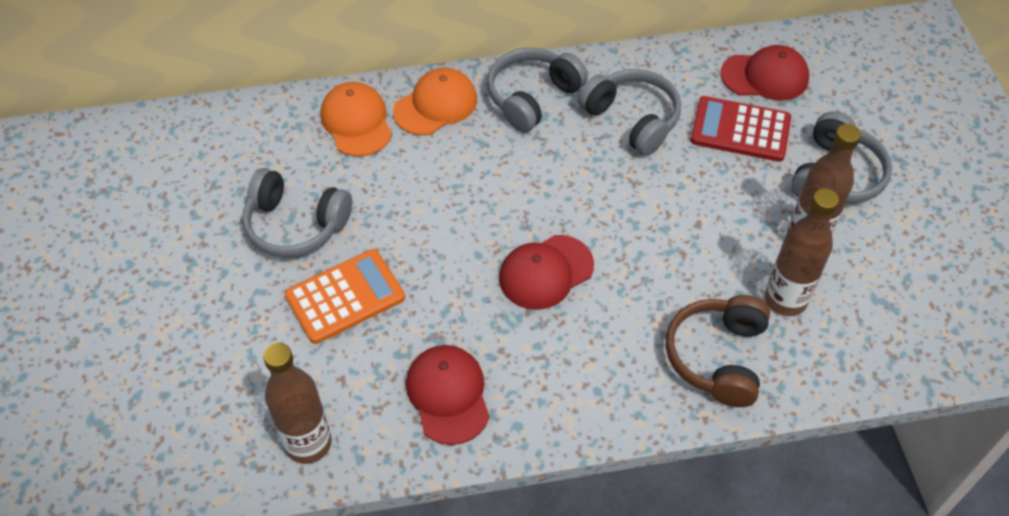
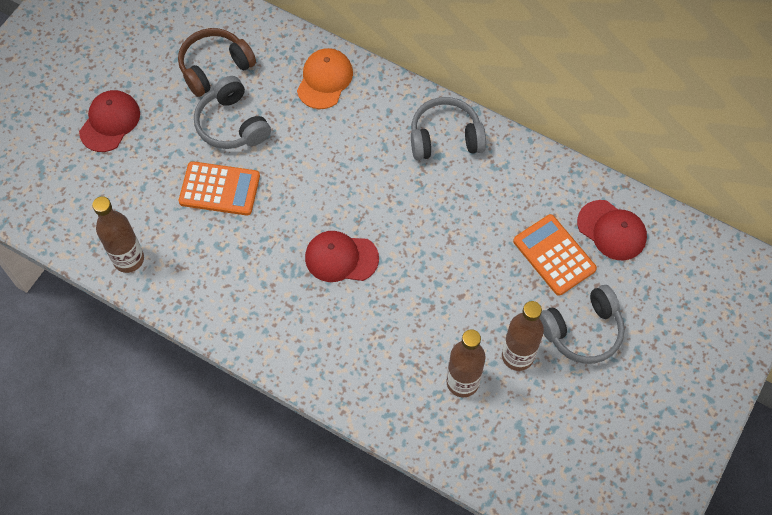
camera: 40 degrees right, 10 degrees up
(436, 105) = (381, 101): orange cap -> none
(448, 395) = (221, 288): red cap -> red cap (110, 122)
(632, 119) = (492, 197): grey headphones -> none
(718, 357) = (386, 384): brown headphones -> brown headphones (215, 67)
(740, 130) = (554, 255): red calculator -> orange calculator

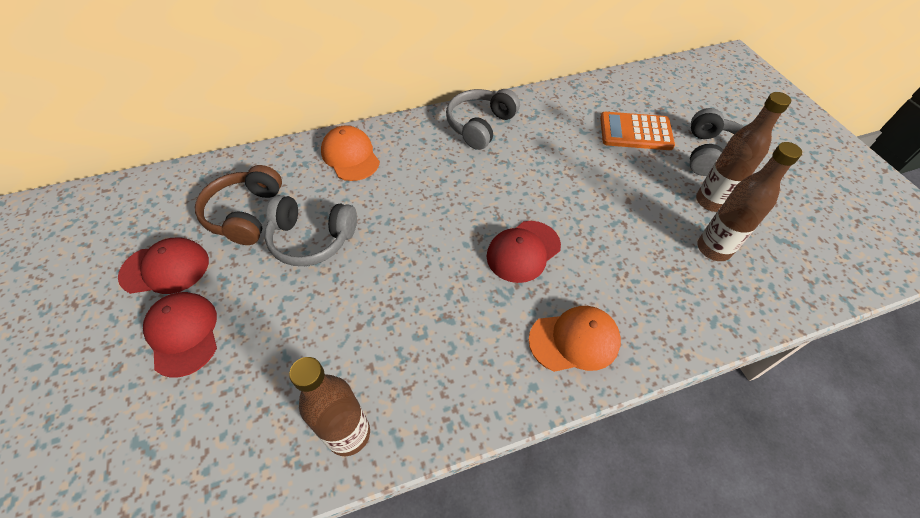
camera: 50 degrees left, 10 degrees down
(219, 189) = (362, 293): orange calculator -> none
(294, 336) = (574, 340): none -> orange cap
(611, 230) = (640, 96): red cap -> red cap (165, 268)

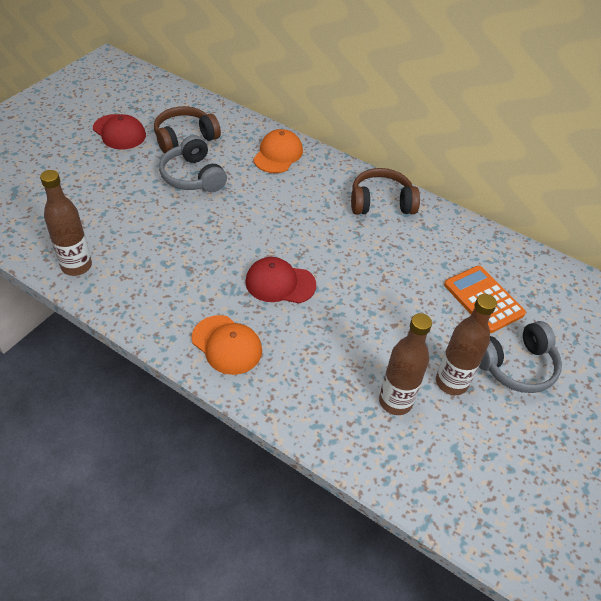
camera: 50 degrees right, 5 degrees down
(183, 334) = (85, 165): red cap -> none
(480, 126) = (381, 203): grey headphones -> brown headphones

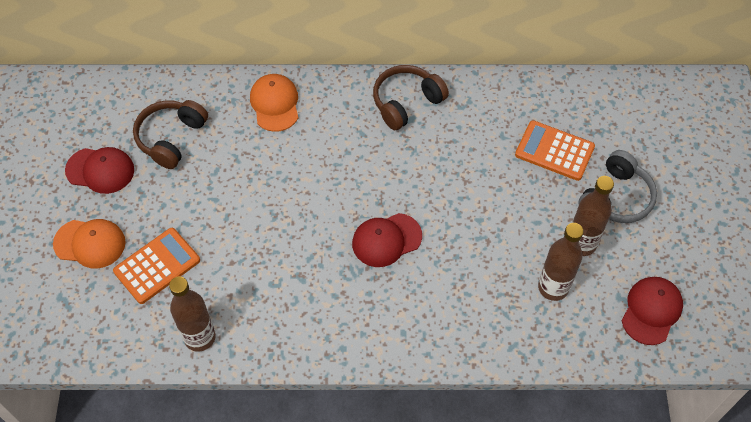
camera: 30 degrees left, 10 degrees up
(96, 205) = (157, 266): none -> orange calculator
(193, 176) = (218, 177): grey headphones -> none
(227, 345) = (391, 325): orange cap -> orange cap (90, 243)
(479, 480) = (651, 311): none -> red cap

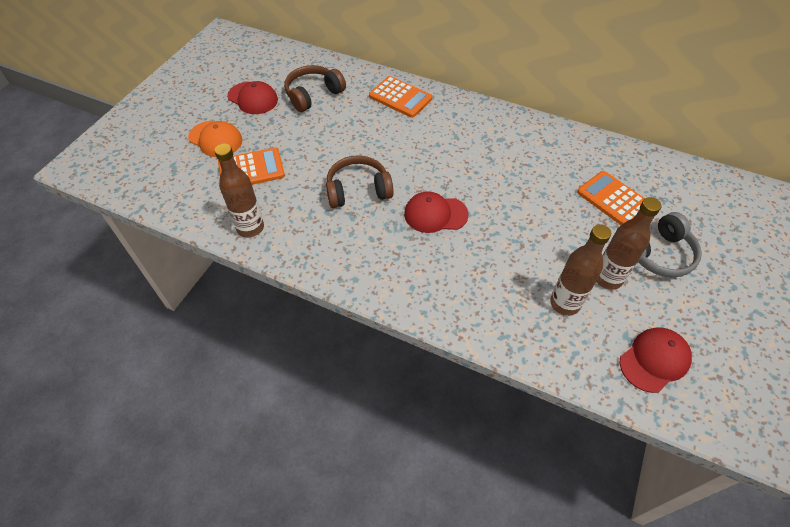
camera: 25 degrees right, 5 degrees down
(275, 104) = (400, 97): orange cap -> orange calculator
(406, 102) = (502, 127): brown headphones -> brown headphones (358, 190)

